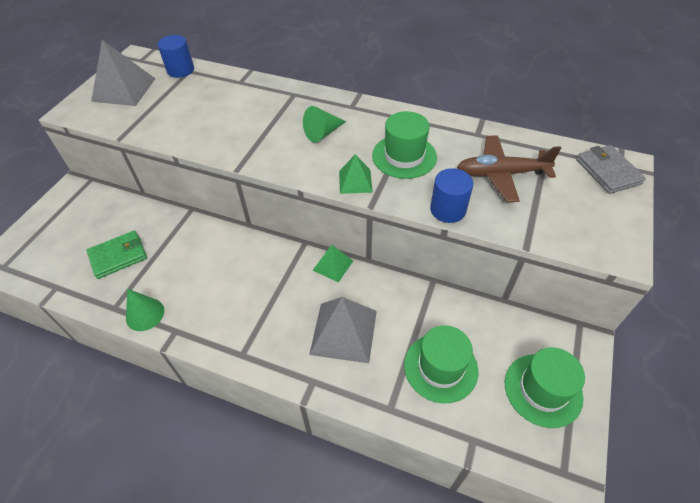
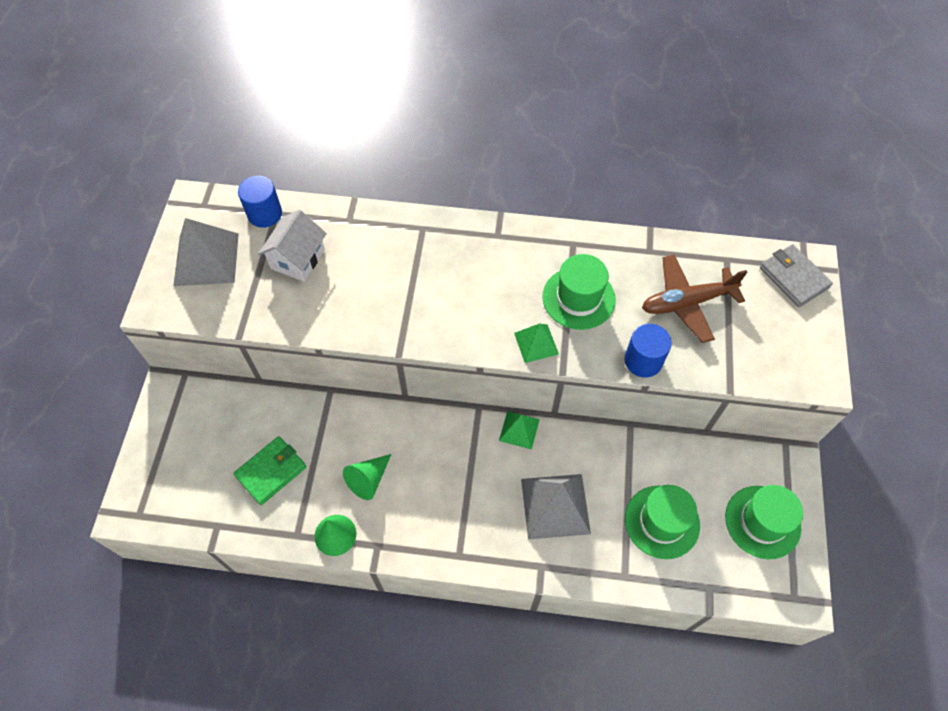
camera: 15 degrees left, 10 degrees up
(189, 99) = (297, 259): none -> white house
(322, 133) = (477, 282): green cone -> green cone (368, 480)

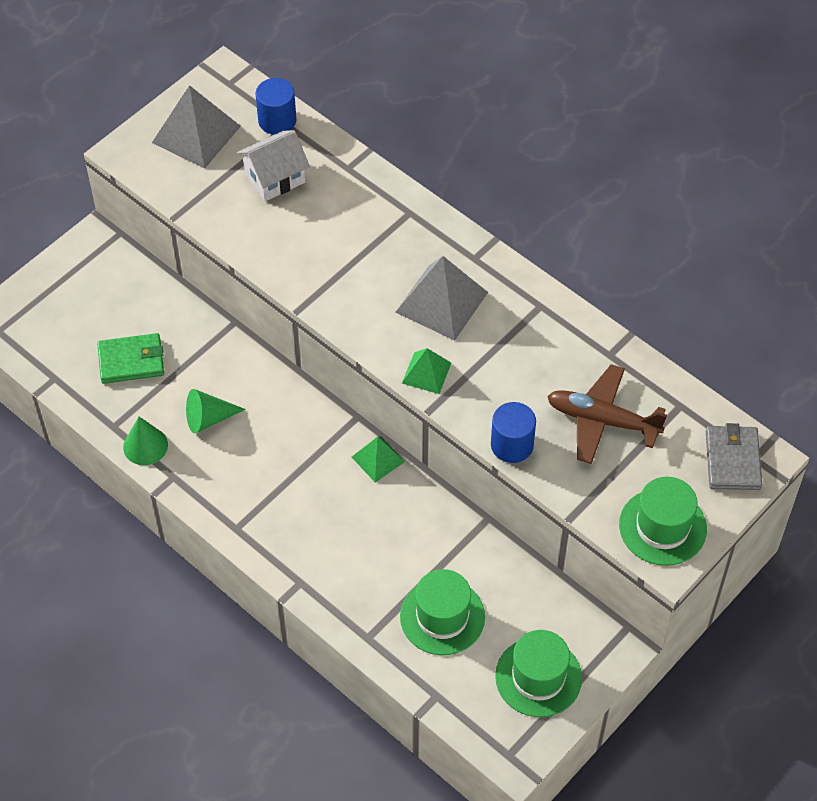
camera: 35 degrees right, 5 degrees down
(555, 506) = (356, 542): grey pyramid -> grey pyramid (442, 302)
(578, 298) = (501, 357): green hat -> green hat (662, 527)

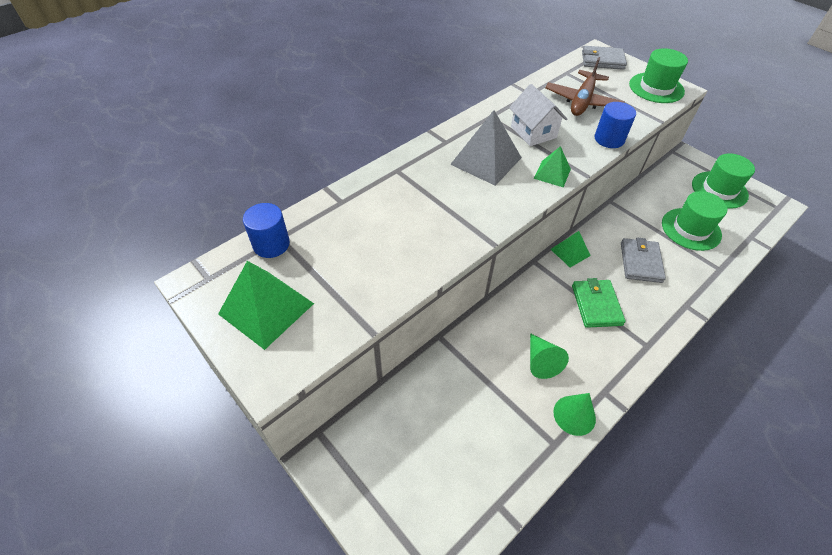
camera: 85 degrees left, 5 degrees down
(131, 361) = (478, 425): green wallet -> green wallet (596, 305)
(196, 134) = (266, 308): grey pyramid -> green pyramid
(274, 178) = (340, 250): white house -> white house (533, 132)
(369, 541) = (640, 262): none -> grey wallet

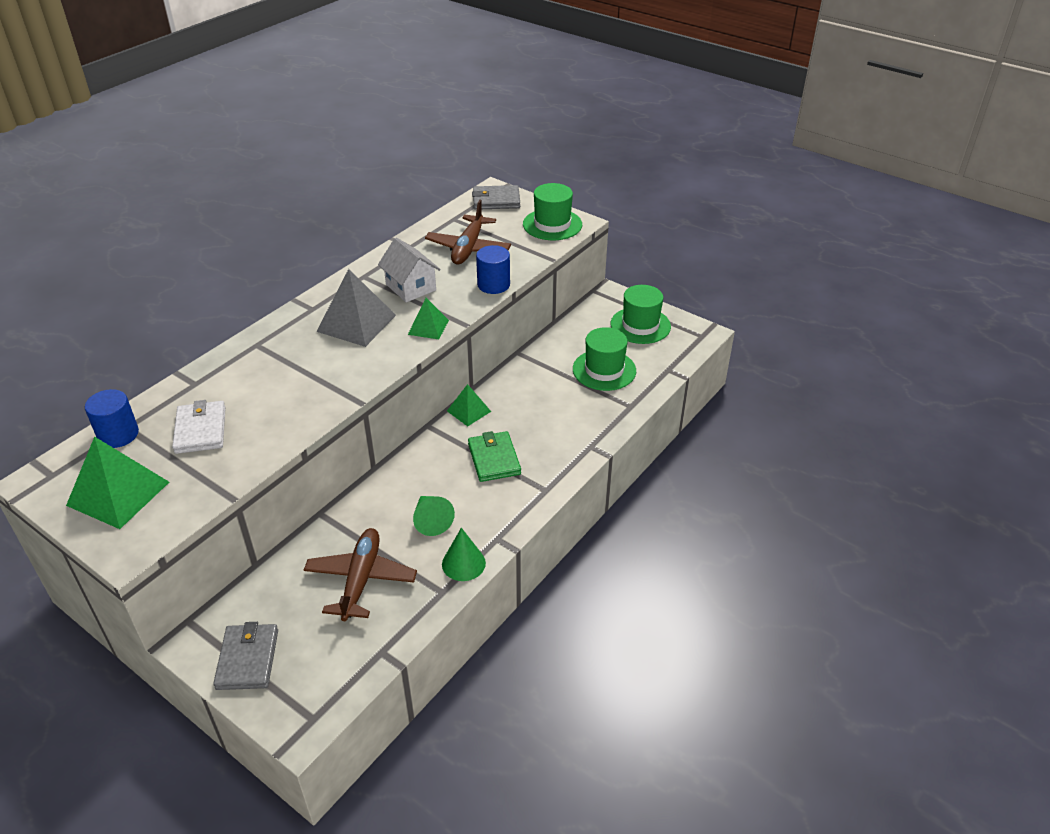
camera: 10 degrees left, 10 degrees down
(345, 251) = (201, 430): none -> white wallet
(477, 415) = (361, 579): none -> brown plane
(640, 262) = (546, 411): grey wallet -> grey wallet (248, 659)

